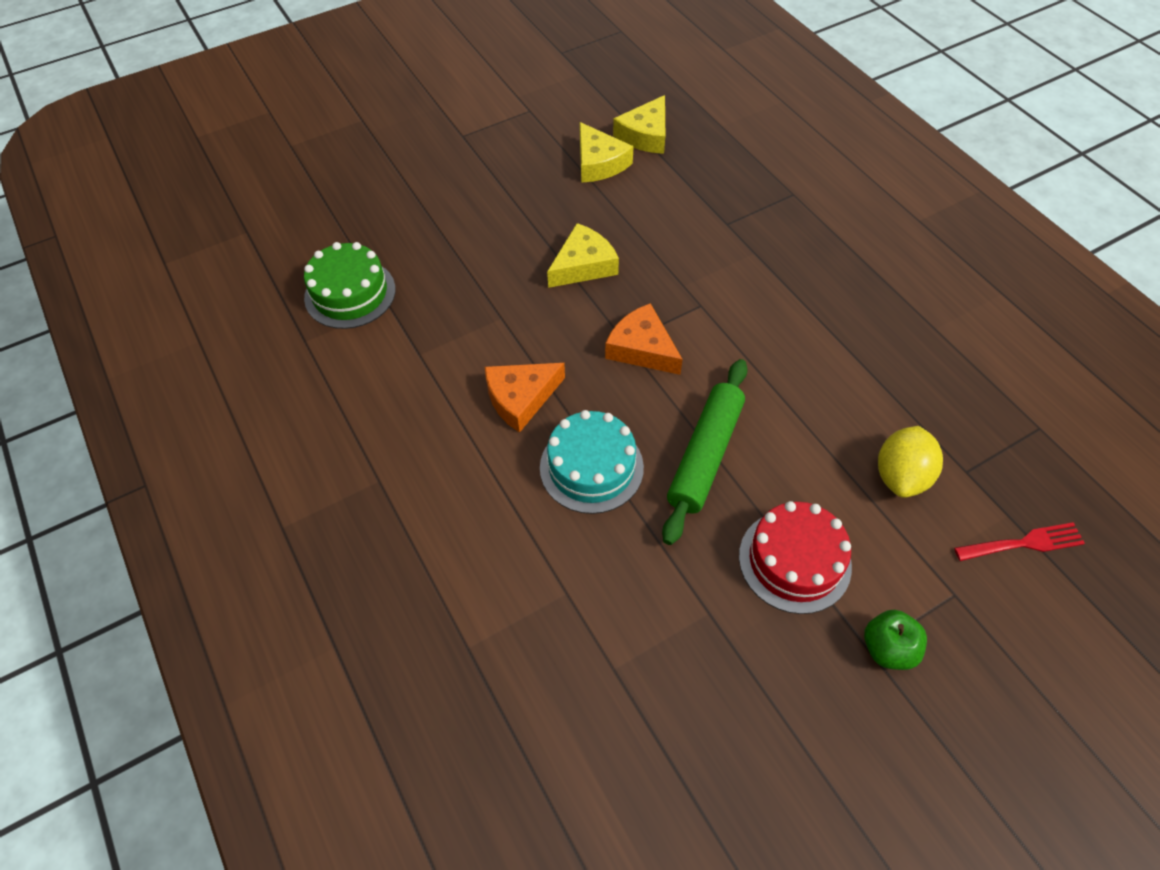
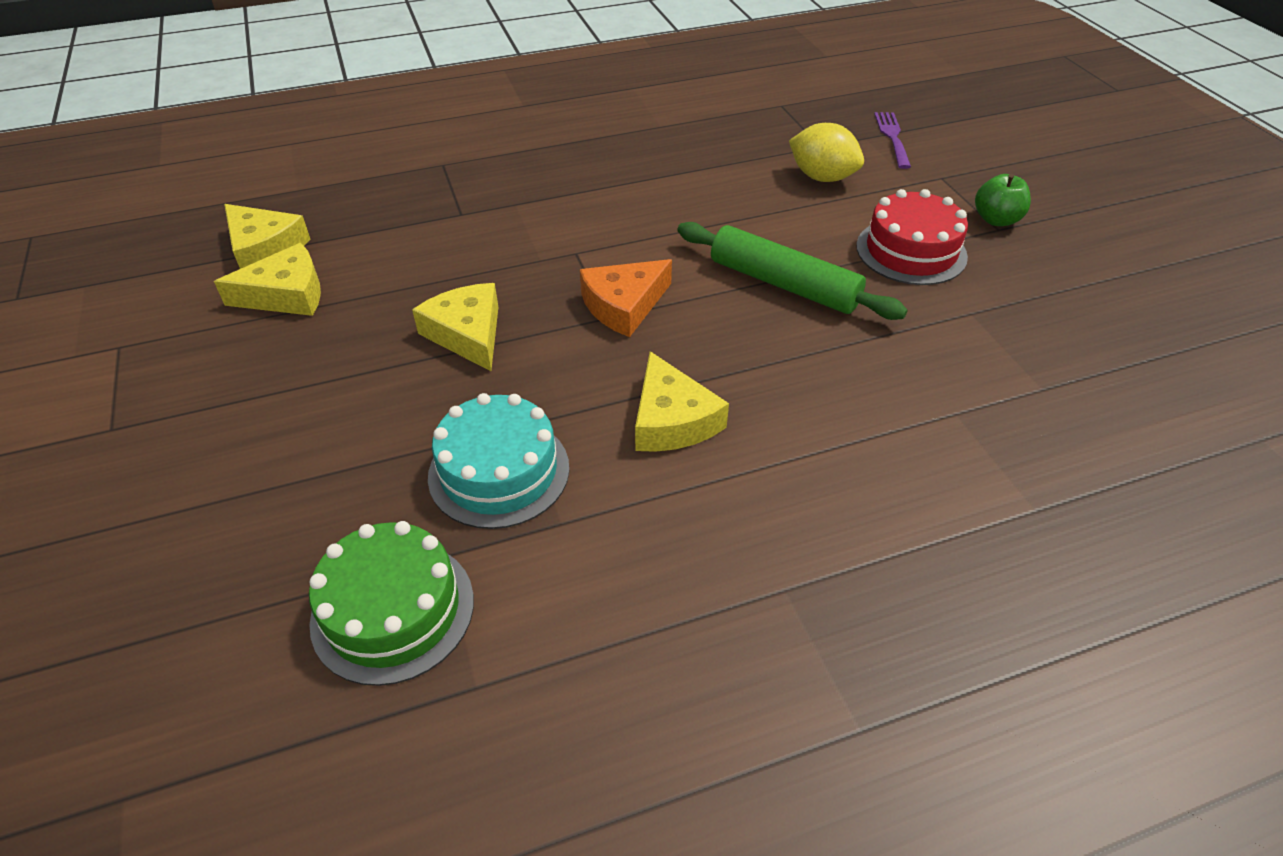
camera: 80 degrees left, 10 degrees down
(520, 398) = (672, 420): orange cheese -> yellow cheese
(591, 467) = (788, 370): turquoise cake -> turquoise cake (499, 471)
(1024, 543) = (892, 137): red fork -> purple fork

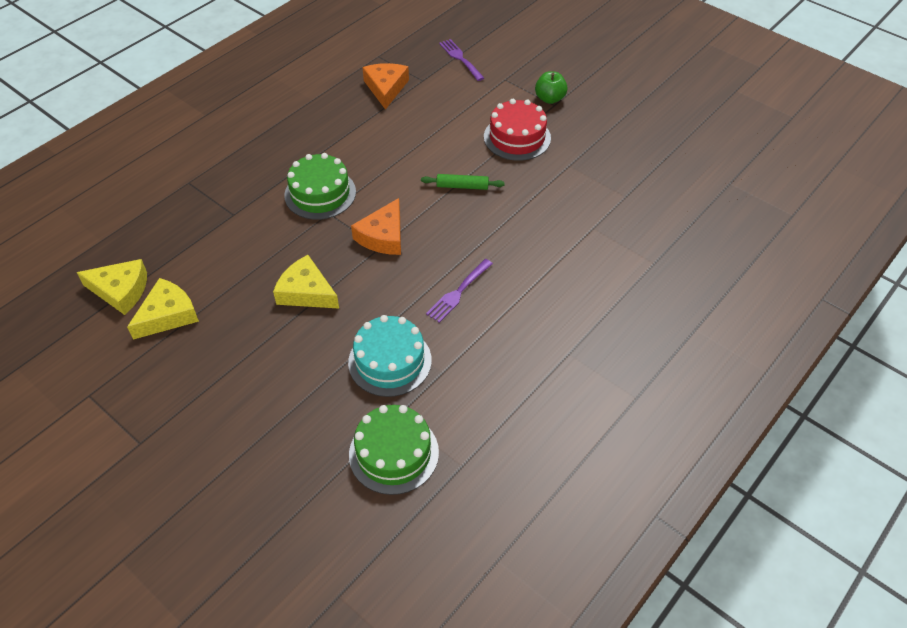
camera: 30 degrees left, 5 degrees up
(584, 227) = (320, 193): none -> green cake
(672, 420) = (458, 292): yellow cheese -> purple fork
(764, 141) = (386, 88): none -> orange cheese
(783, 284) = (462, 186): green rolling pin -> green rolling pin, size x0.54
(822, 177) = (437, 104): yellow lemon -> none

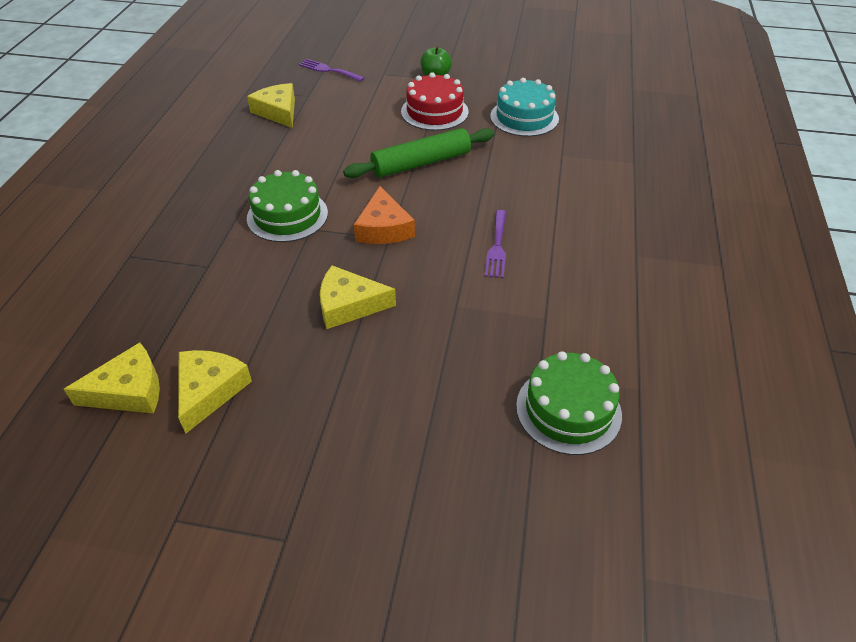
camera: 30 degrees left, 5 degrees down
(386, 88) = (278, 112): orange cheese -> yellow cheese
(390, 361) = (488, 330): turquoise cake -> turquoise cake (524, 117)
(462, 186) = (421, 163): green rolling pin -> green rolling pin, size x1.86

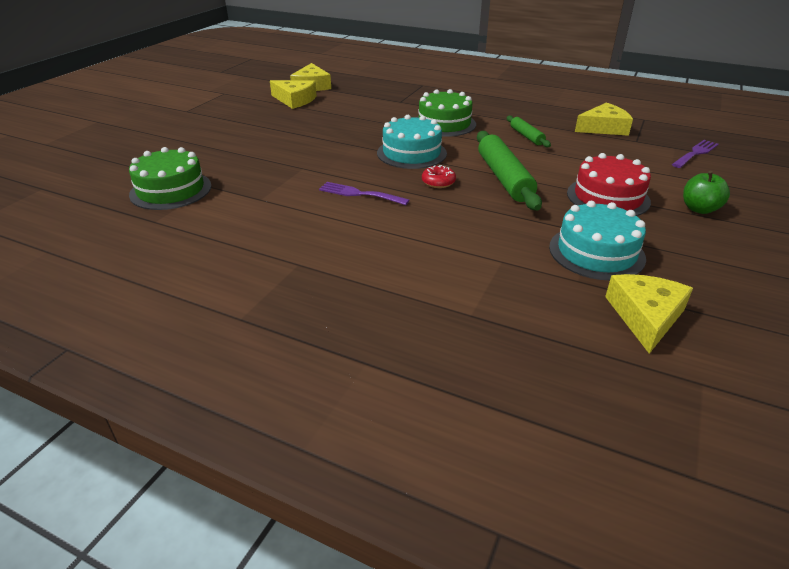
camera: 105 degrees right, 10 degrees down
(313, 156) = (526, 136): none -> green rolling pin
(349, 305) = (333, 135): yellow cheese -> yellow cheese (645, 316)
(384, 228) = (411, 153): orange cheese -> turquoise cake
(447, 200) = (438, 182): none -> red donut

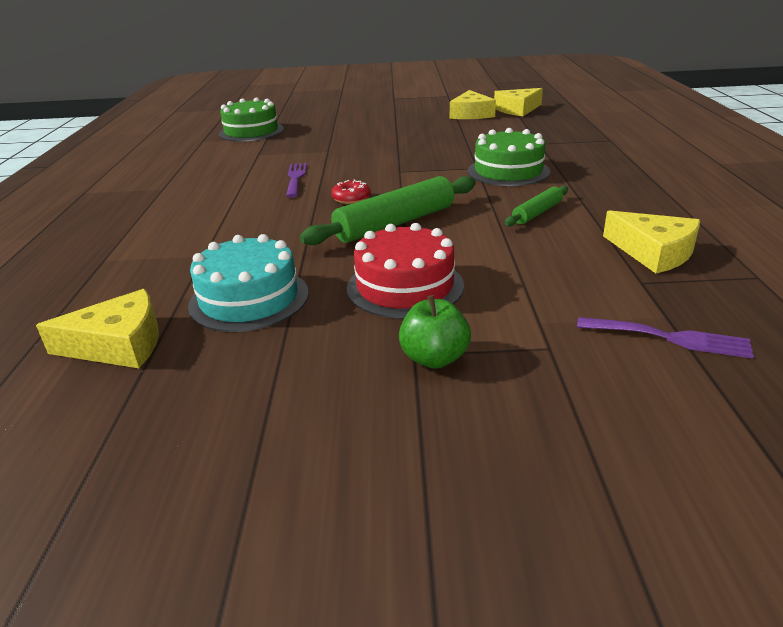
camera: 65 degrees right, 5 degrees down
(411, 153) = (408, 175): turquoise cake -> none

